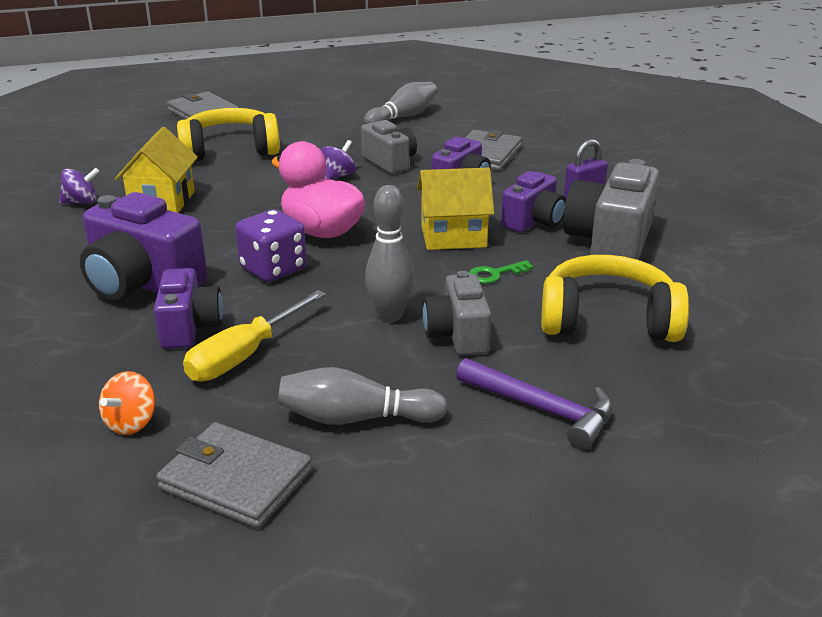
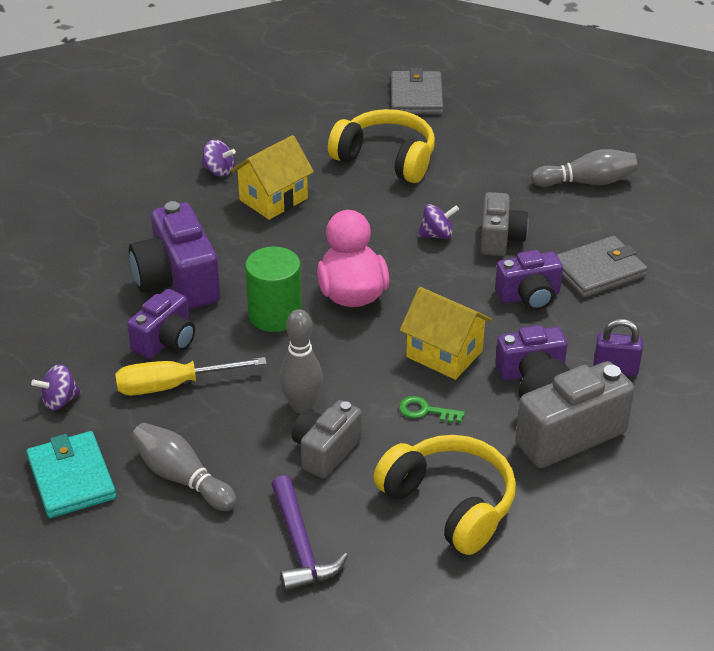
camera: 40 degrees right, 10 degrees up
(131, 423) = (60, 401): orange spinning top -> purple spinning top
(236, 480) = (71, 478): grey wallet -> turquoise wallet
(273, 269) = (275, 315): purple dice -> green cylinder

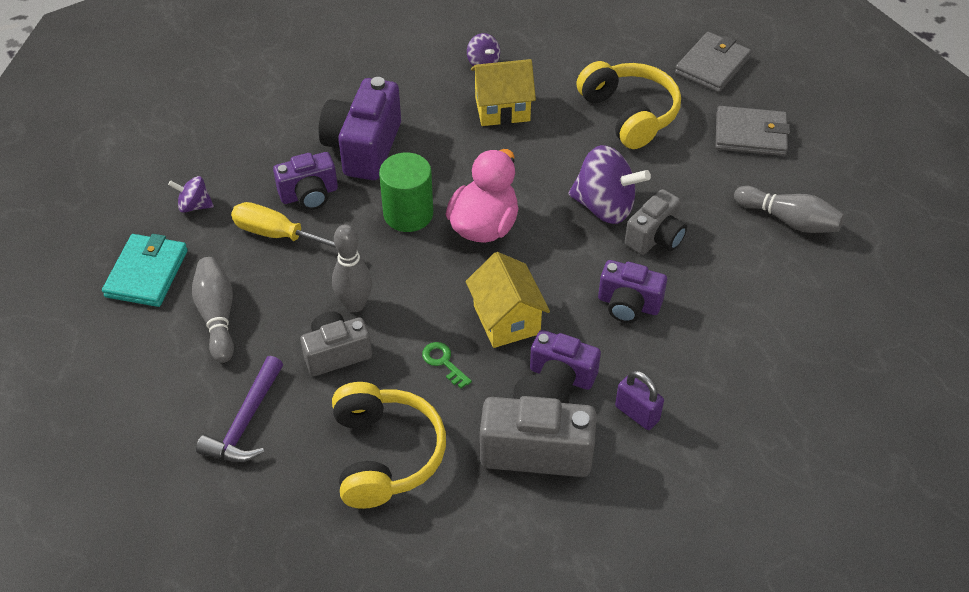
camera: 35 degrees right, 10 degrees up
(437, 235) = (604, 207): purple spinning top -> purple spinning top, size x1.93
(598, 270) = (714, 312): grey wallet -> grey wallet (750, 134)

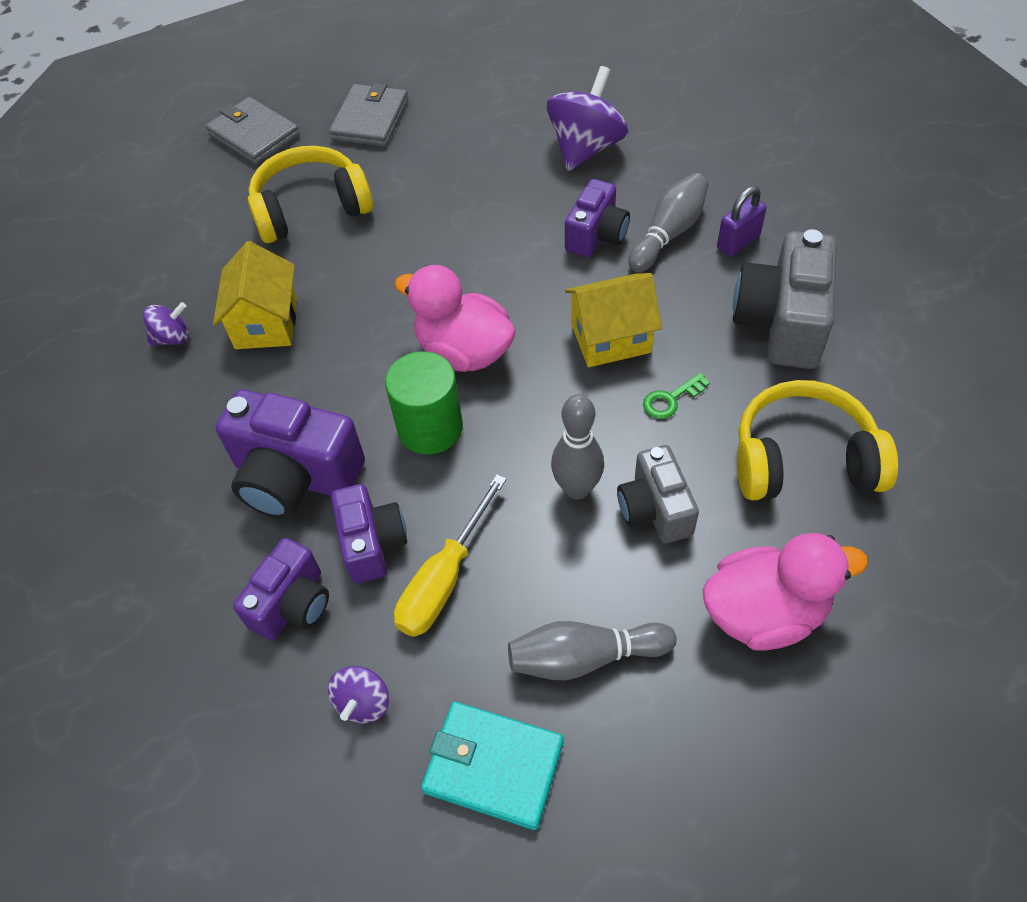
camera: 80 degrees left, 5 degrees up
(246, 422) = (764, 612): purple hammer -> pink duck
(561, 377) = (692, 297): purple camera -> purple camera (292, 604)
(604, 207) = (452, 242): purple spinning top -> purple spinning top (586, 148)
(655, 237) = (505, 206): grey camera -> none
(789, 220) = (496, 109): grey bowling pin -> grey bowling pin (668, 233)

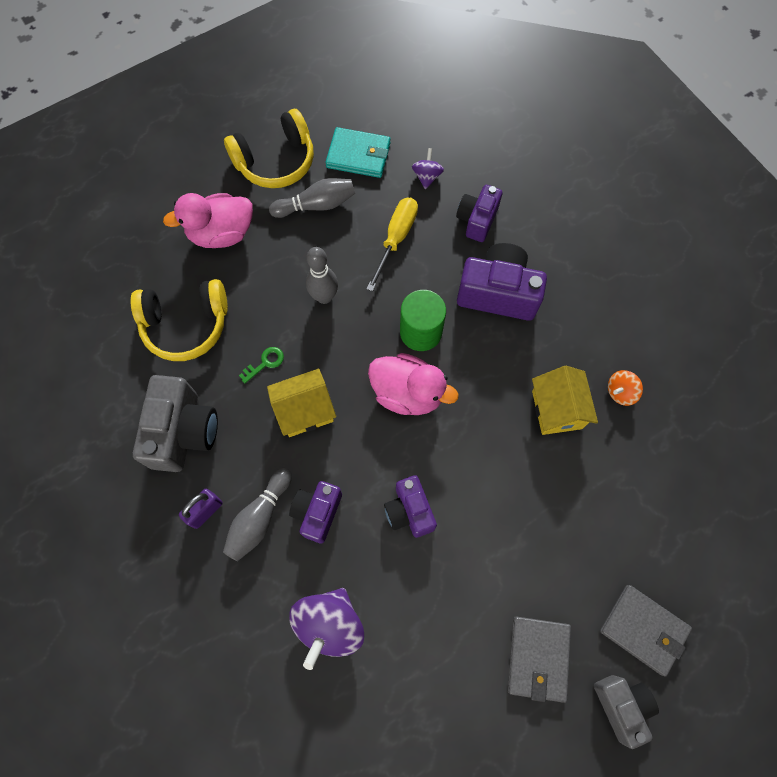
camera: 170 degrees right, 15 degrees up
(173, 338) = (620, 392): purple spinning top -> orange spinning top
(311, 209) = (559, 531): yellow headphones -> yellow headphones (275, 161)
(372, 543) = (441, 256): purple camera -> purple camera (409, 511)
(655, 509) = (278, 287): grey camera -> grey camera (621, 705)

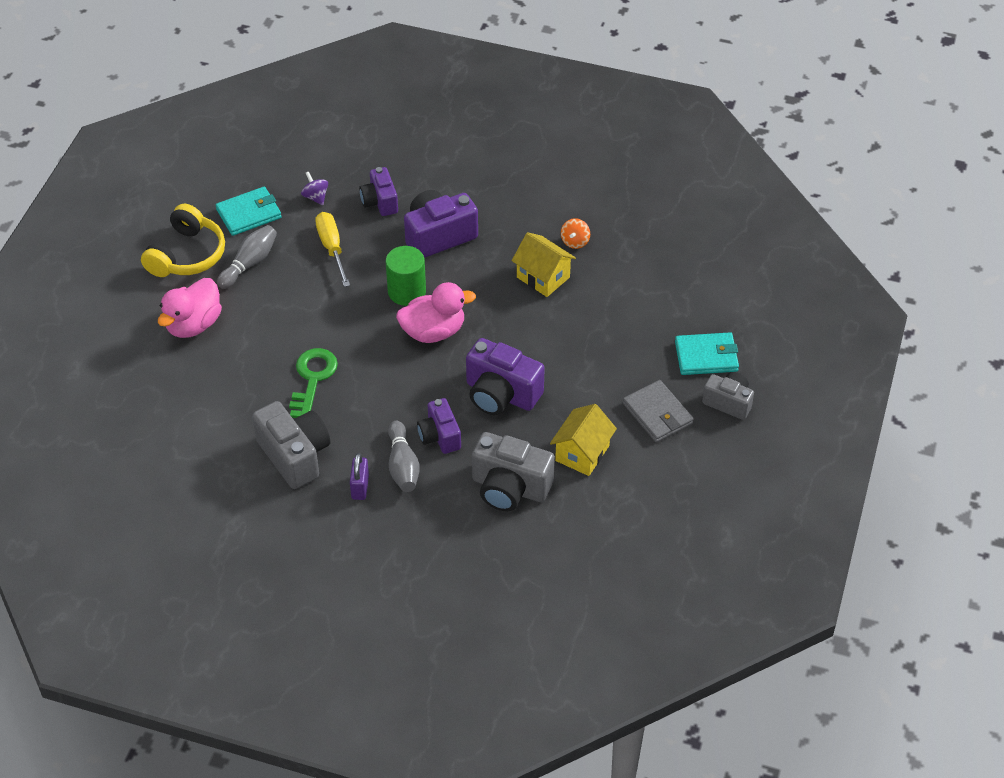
camera: 40 degrees left, 20 degrees down
(186, 325) = (227, 395): yellow headphones -> none
(265, 363) = (312, 379): green key -> green key, size x2.00
(305, 410) = (371, 387): yellow house -> yellow house (582, 453)
(324, 297) = (315, 314): grey bowling pin -> none
(329, 624) = (510, 487): purple spinning top -> grey camera
(409, 511) = (501, 394): purple camera -> purple camera, size x1.59
(643, 629) = (706, 356): grey wallet -> turquoise wallet

